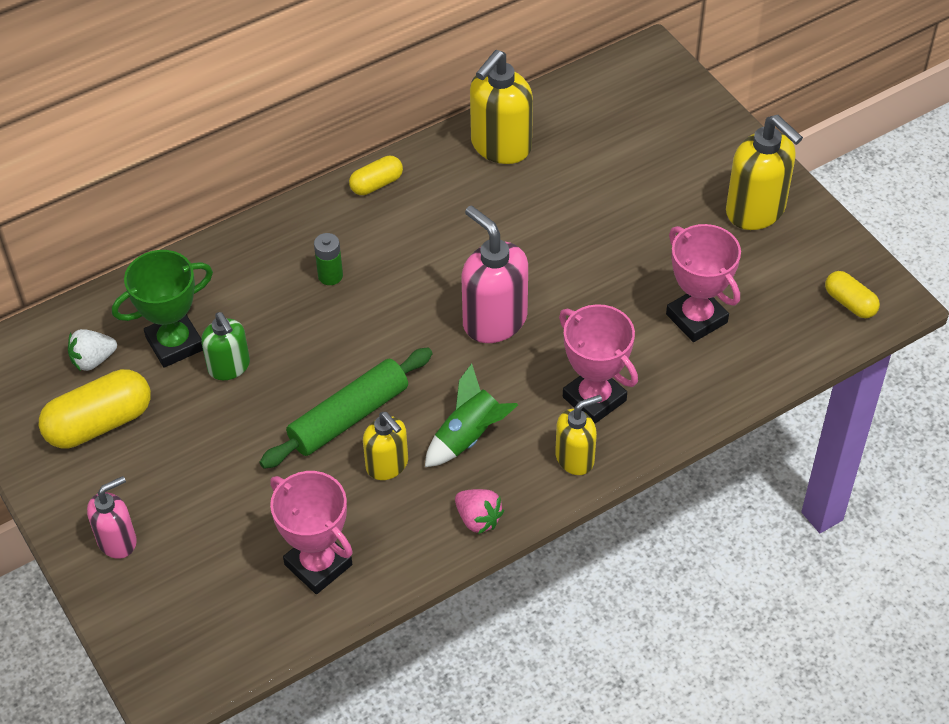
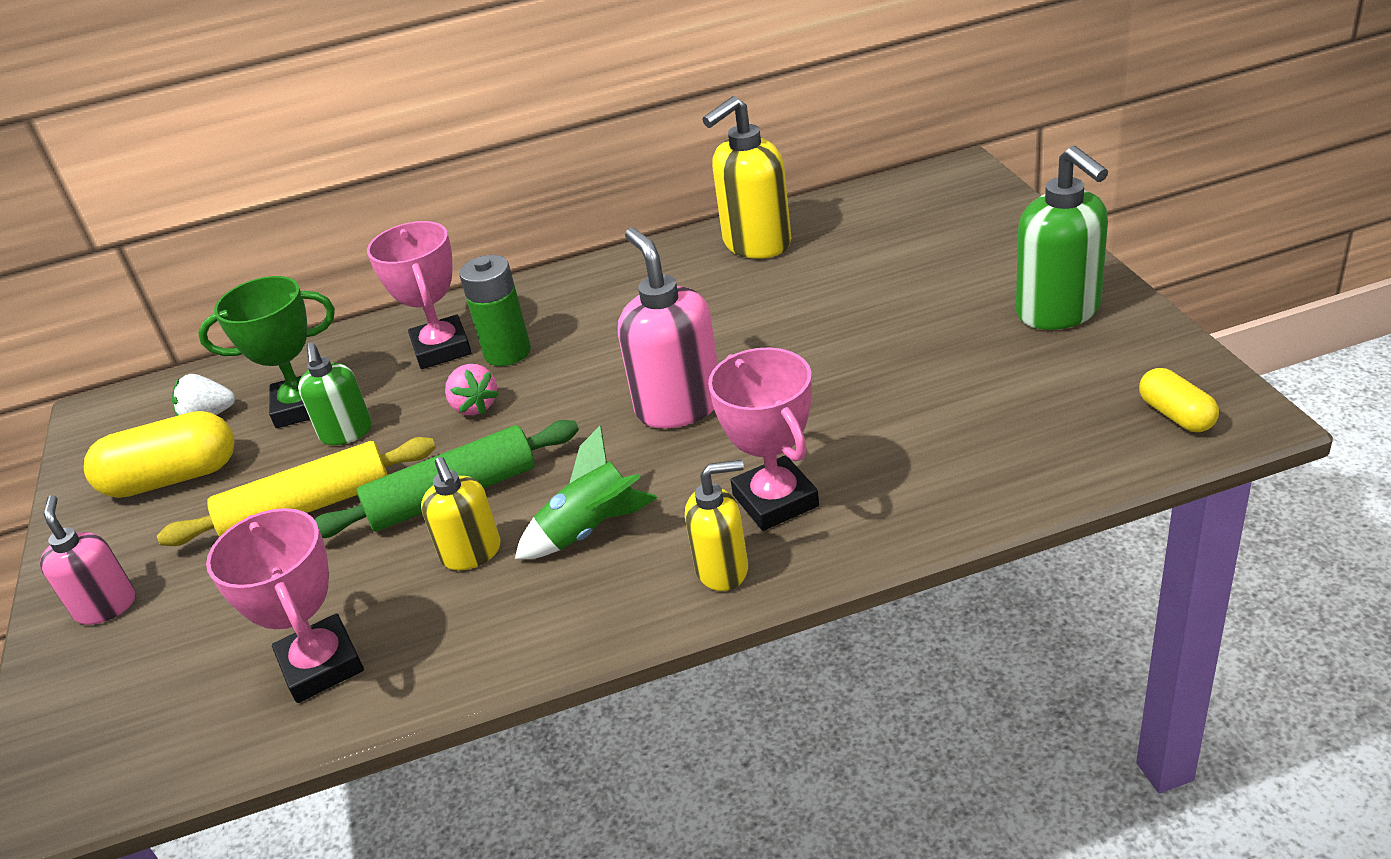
camera: 20 degrees right, 15 degrees down
(117, 541) = (106, 606): pink soap dispenser -> pink soap dispenser turned 90 degrees counterclockwise
(235, 439) = (308, 507): none -> yellow rolling pin
(330, 276) = (507, 352): green battery -> green battery, size x1.58
(376, 184) = (601, 273): yellow capsule -> none
(478, 519) = (558, 632): pink strawberry -> pink strawberry (474, 406)
(696, 318) = (946, 419): pink trophy -> pink trophy (441, 349)
(756, 210) = (1058, 311): yellow soap dispenser -> green soap dispenser

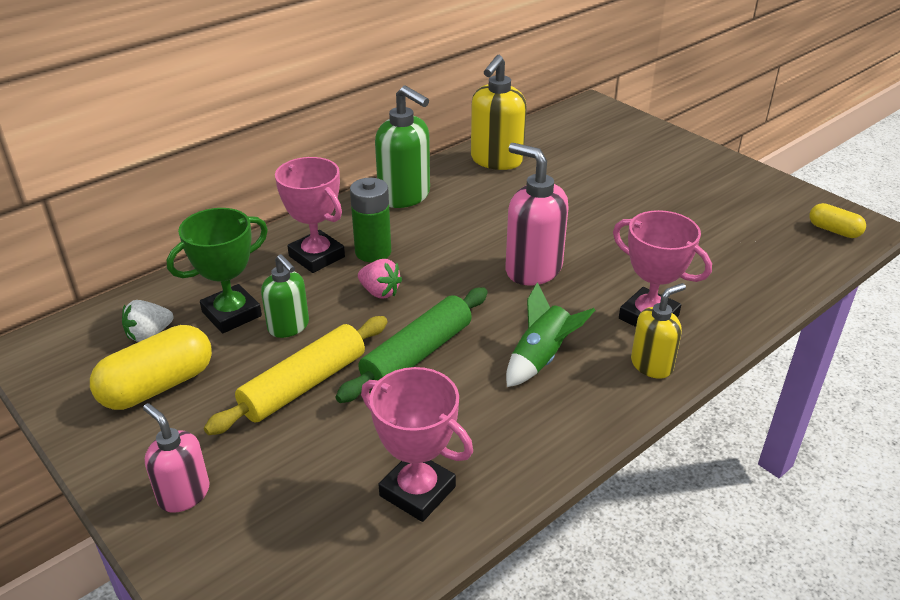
camera: 30 degrees left, 0 degrees up
(471, 553) = (467, 390): yellow soap dispenser -> none
(1058, 311) = (722, 181): green soap dispenser -> green soap dispenser (405, 196)

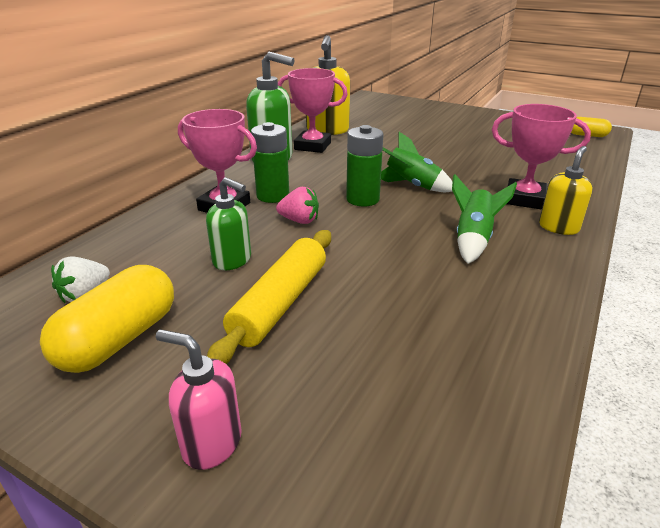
camera: 20 degrees left, 5 degrees down
(231, 314) = (168, 261): green trophy -> none
(417, 354) = (368, 257): green rolling pin -> none
(417, 491) = (463, 368): pink trophy -> pink trophy (312, 146)
(464, 277) = (362, 199): none -> green battery
(533, 269) = (412, 186): pink soap dispenser -> green rocket

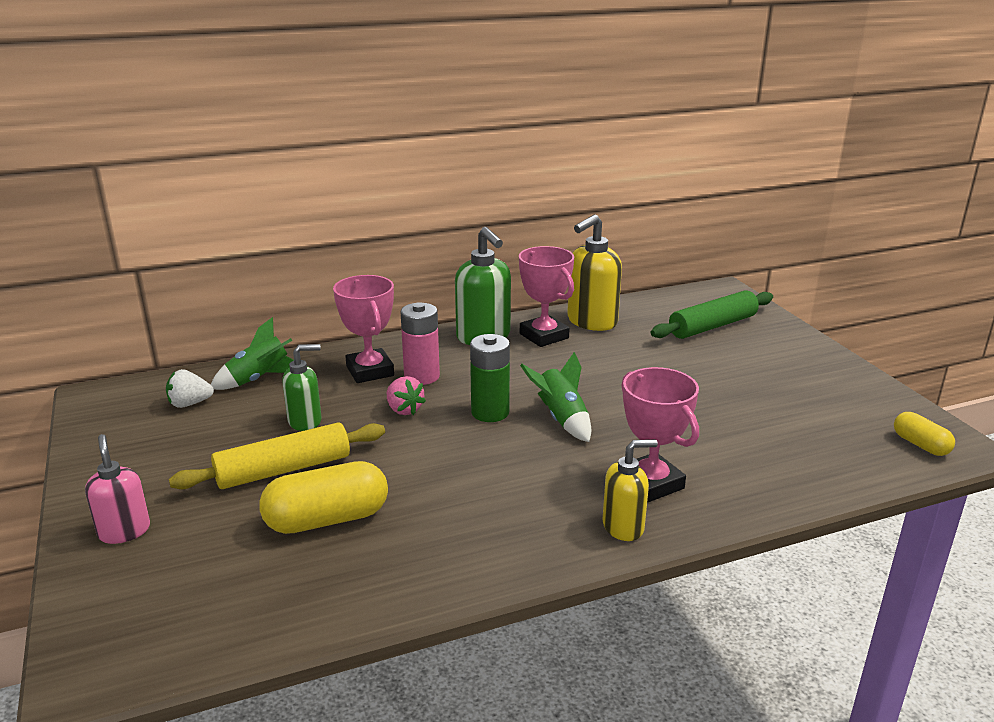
camera: 40 degrees right, 5 degrees down
(119, 339) = (167, 444): yellow capsule -> yellow capsule (327, 519)
(232, 260) = (305, 421): green soap dispenser -> green soap dispenser turned 90 degrees counterclockwise
(273, 196) = (422, 376): green battery -> pink battery
(398, 114) = (712, 326): none -> green rolling pin
(473, 239) = (514, 496): green rocket -> green rocket (259, 379)

